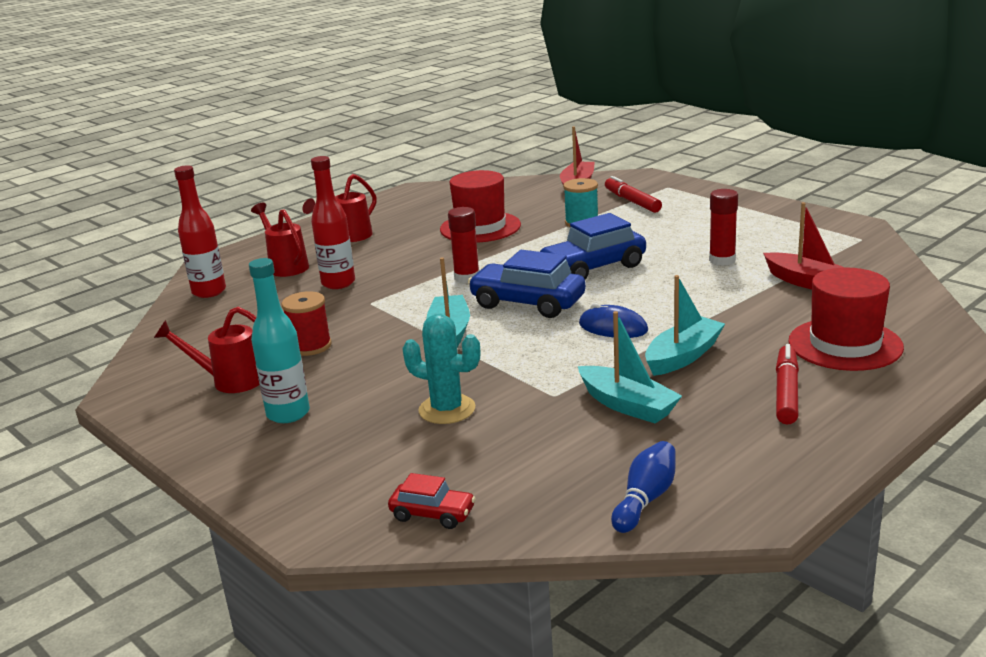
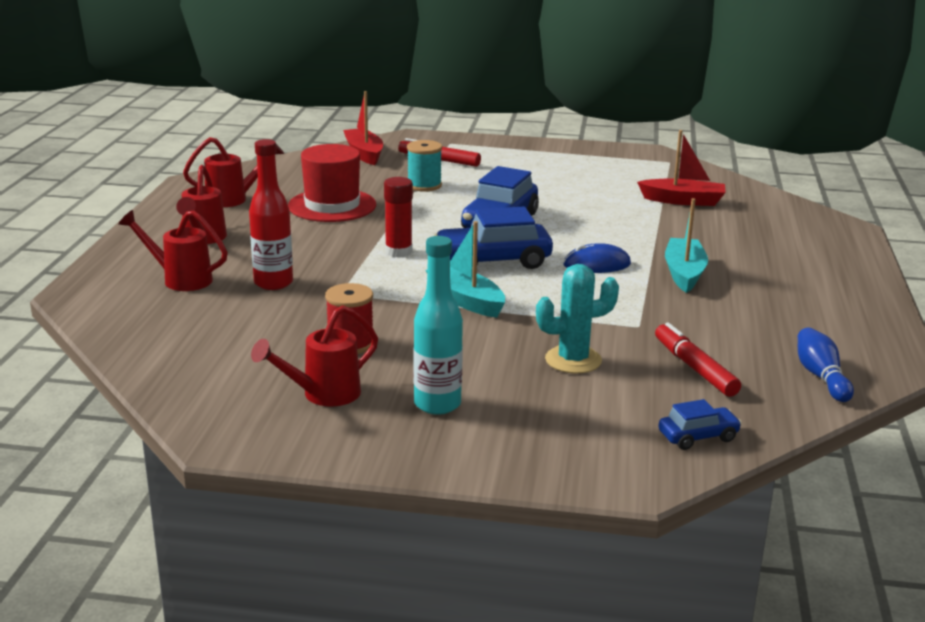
camera: 40 degrees left, 0 degrees up
(209, 292) = (133, 322): red bottle -> none
(419, 209) = (234, 199): none -> red watering can
(432, 514) = (698, 437): red car -> blue car
(627, 405) = (703, 318): turquoise boat -> none
(722, 260) = (594, 196): red glue stick -> none
(786, 392) = (791, 281): red marker -> red marker (694, 368)
(845, 344) = (776, 239): red hat -> none

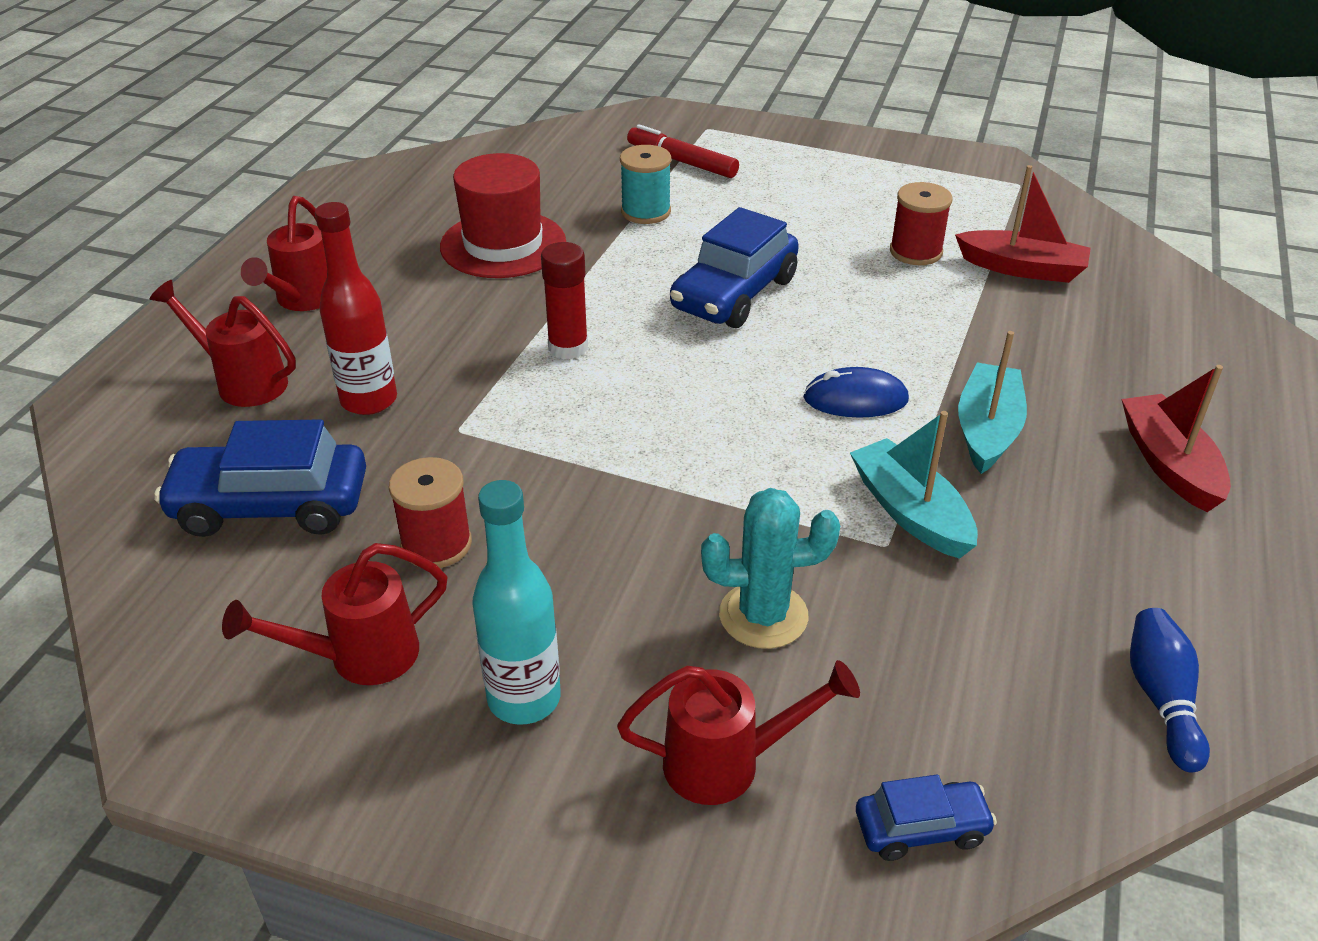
camera: 10 degrees right, 15 degrees up
(234, 199) = (372, 222): red watering can -> red watering can (728, 763)
(364, 154) = (580, 143): red boat -> red boat (1169, 464)
(466, 300) = (636, 462): turquoise boat -> turquoise boat (910, 512)
(493, 261) = (700, 379): blue car -> blue car (271, 505)
(612, 196) = (915, 252): none -> red spool
(694, 368) = (953, 655): red marker -> none

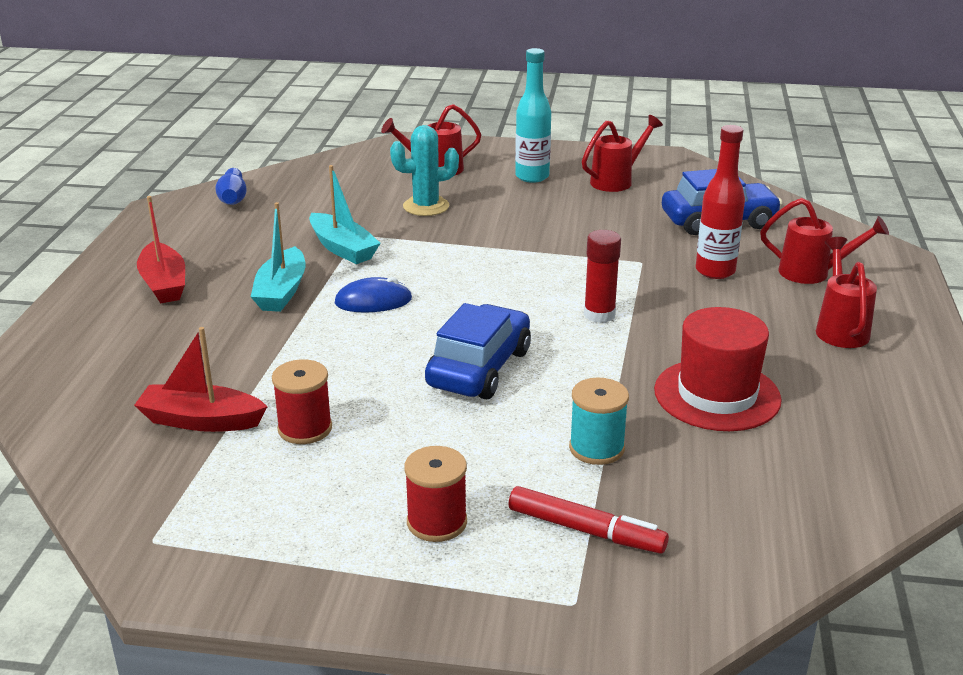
camera: 170 degrees right, 10 degrees down
(436, 544) = (611, 215): red spool -> red spool (437, 522)
(921, 829) = (354, 162): blue car -> none

